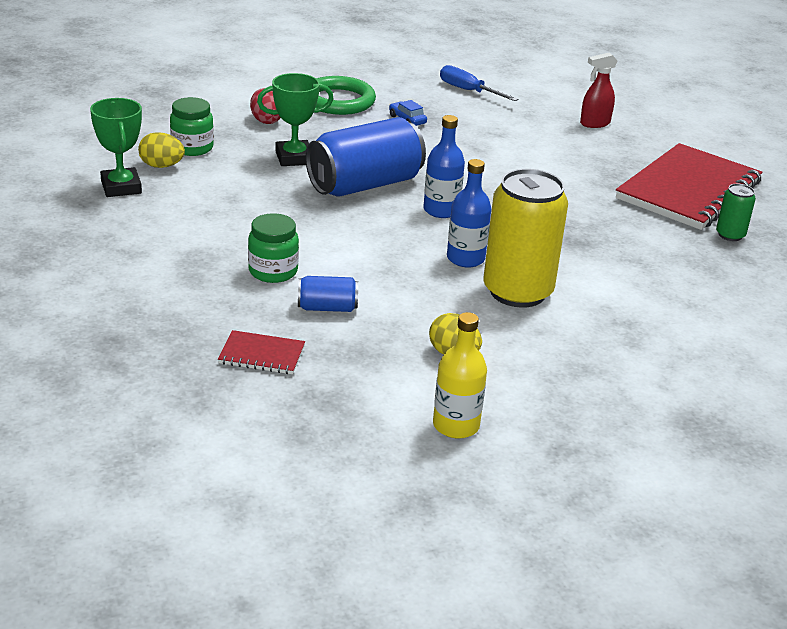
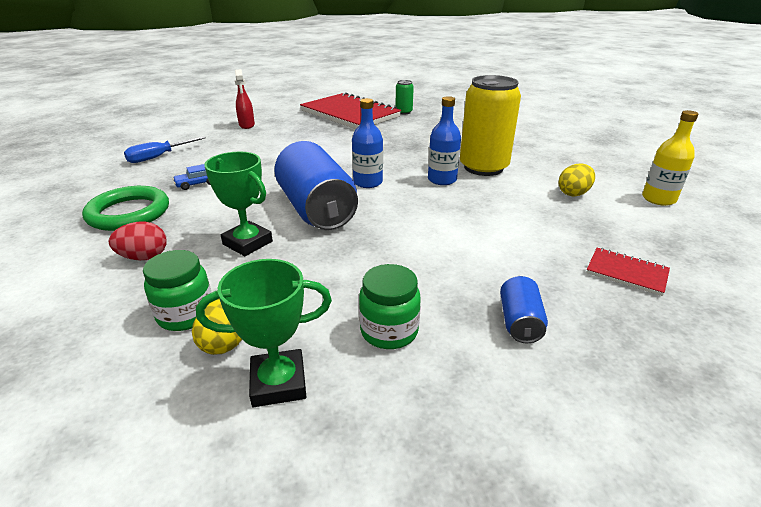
camera: 80 degrees left, 0 degrees up
(262, 355) = (626, 273): red notebook -> red notebook turned 75 degrees counterclockwise
(273, 271) = (481, 263): green jar -> green jar (389, 331)
(294, 158) = (247, 243): green trophy -> green trophy turned 45 degrees counterclockwise
(327, 308) = (534, 238): blue can -> blue can (519, 322)

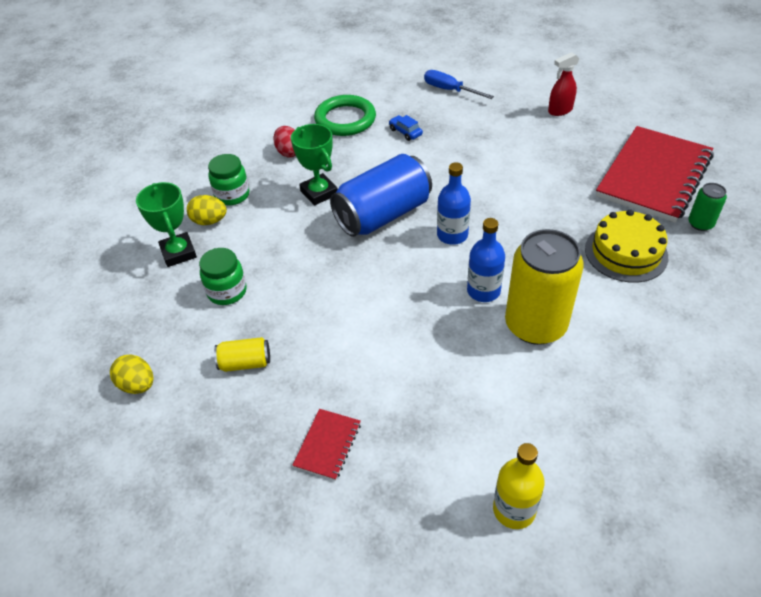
camera: 80 degrees right, 15 degrees up
(247, 243) = (319, 193): green trophy -> green trophy turned 60 degrees counterclockwise
(420, 132) = (626, 252): none -> yellow cake
(519, 322) = (245, 363): blue can -> yellow can
(573, 193) = (495, 415): yellow egg -> yellow egg (137, 385)

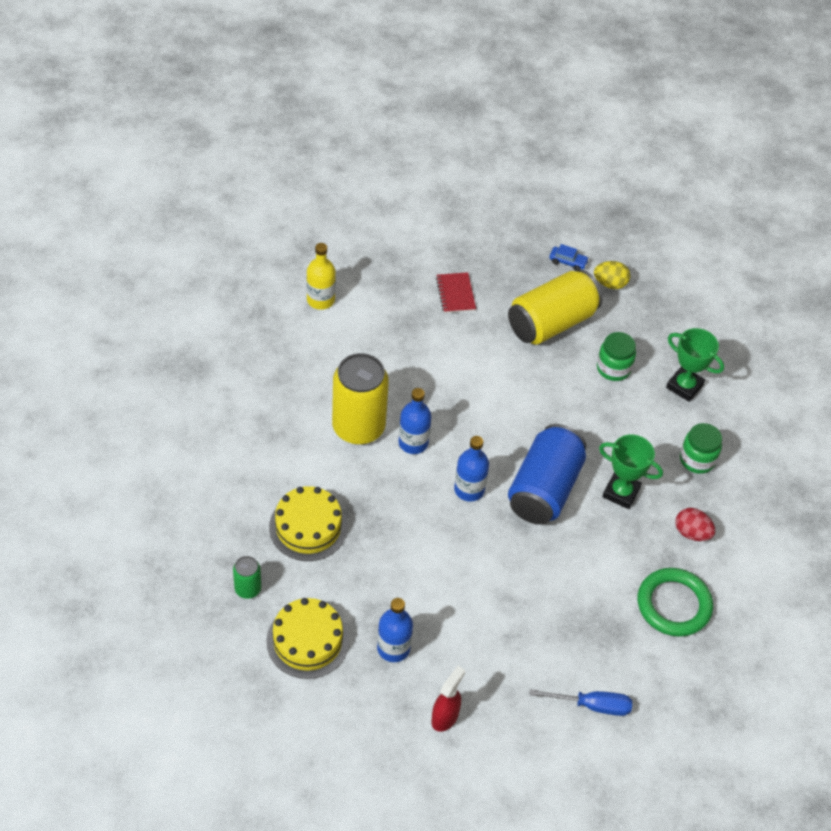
camera: 145 degrees right, 5 degrees up
(209, 221) = (689, 425): yellow egg -> none
(245, 363) = (551, 323): yellow can -> yellow can, size x2.16
(405, 132) = (596, 610): blue car -> blue car (568, 262)
(581, 153) = (393, 648): none -> blue bottle
(653, 176) = (307, 641): red notebook -> yellow cake

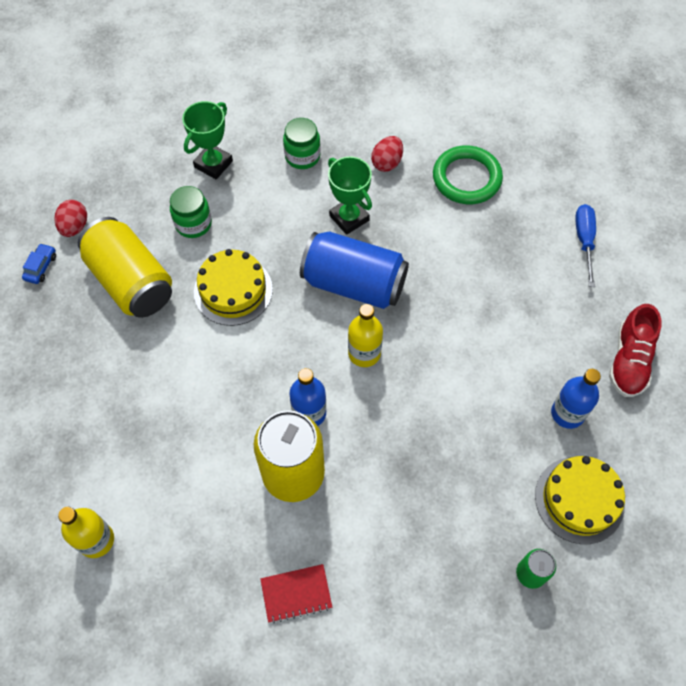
camera: 90 degrees left, 10 degrees up
(308, 527) = (438, 516): yellow cake -> yellow cake (233, 290)
(445, 717) = (629, 361): red spray bottle -> red shoe
(455, 294) = (88, 381): red notebook -> red notebook (296, 593)
(469, 489) = (364, 353): blue bottle -> yellow bottle
(610, 284) = (75, 227): yellow egg -> red egg
(621, 492) = (349, 218): green trophy -> green trophy turned 60 degrees counterclockwise

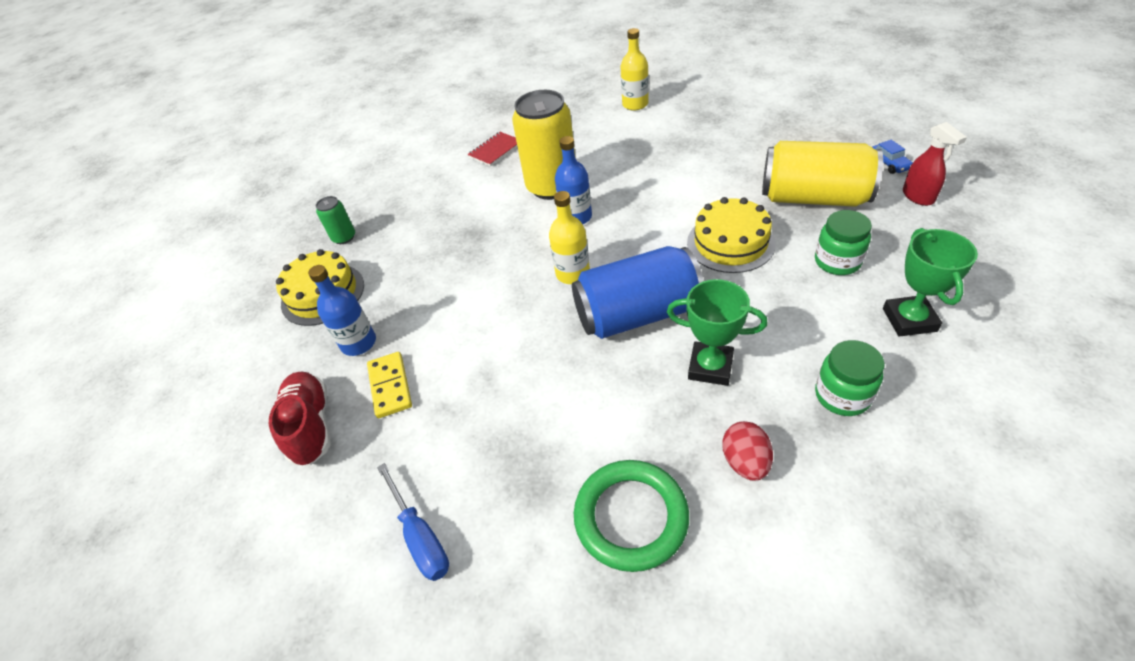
camera: 150 degrees right, 15 degrees down
(75, 227) = (918, 197): red egg -> red spray bottle
(559, 353) = (390, 386): none -> yellow domino

